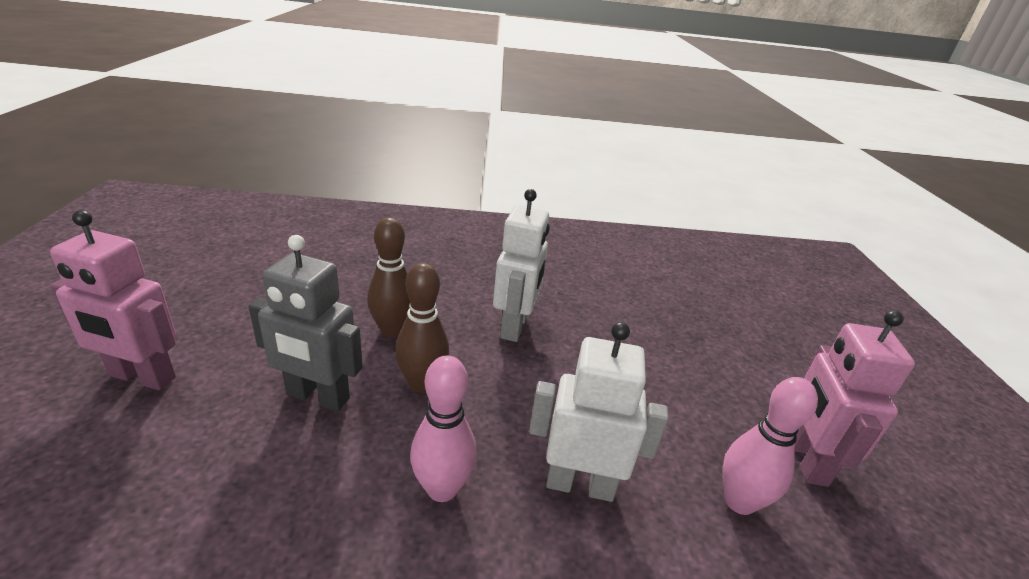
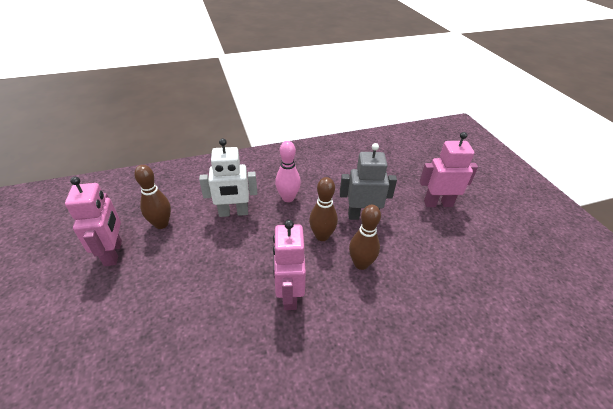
camera: 165 degrees right, 10 degrees up
(515, 326) = (289, 295): white robot -> pink robot
(739, 501) = (161, 224): pink bowling pin -> brown bowling pin

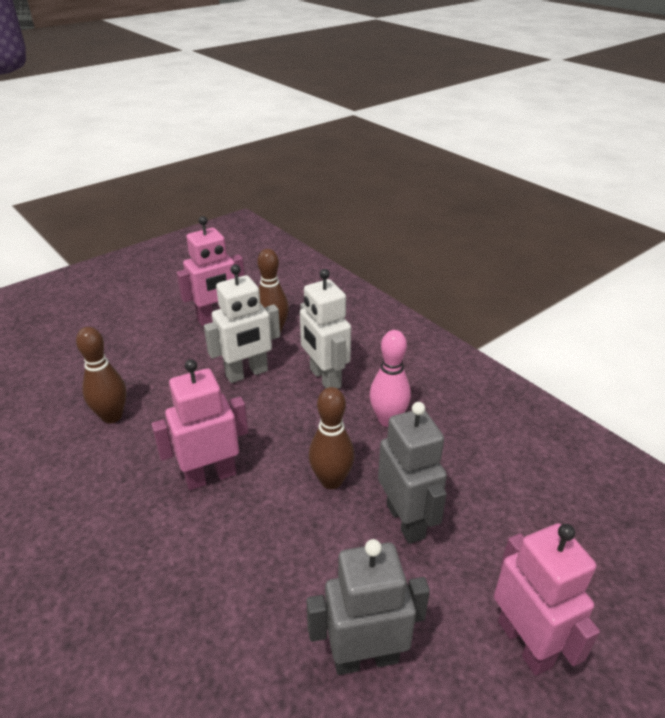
camera: 70 degrees right, 5 degrees down
(198, 250) = (247, 373): none -> white robot
(361, 264) = (298, 543): brown bowling pin -> brown bowling pin (112, 416)
(435, 257) = (365, 657): none -> grey robot

